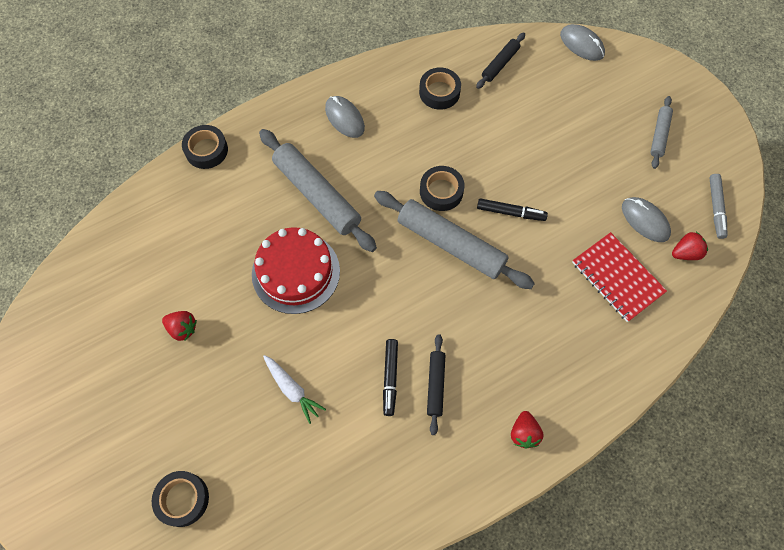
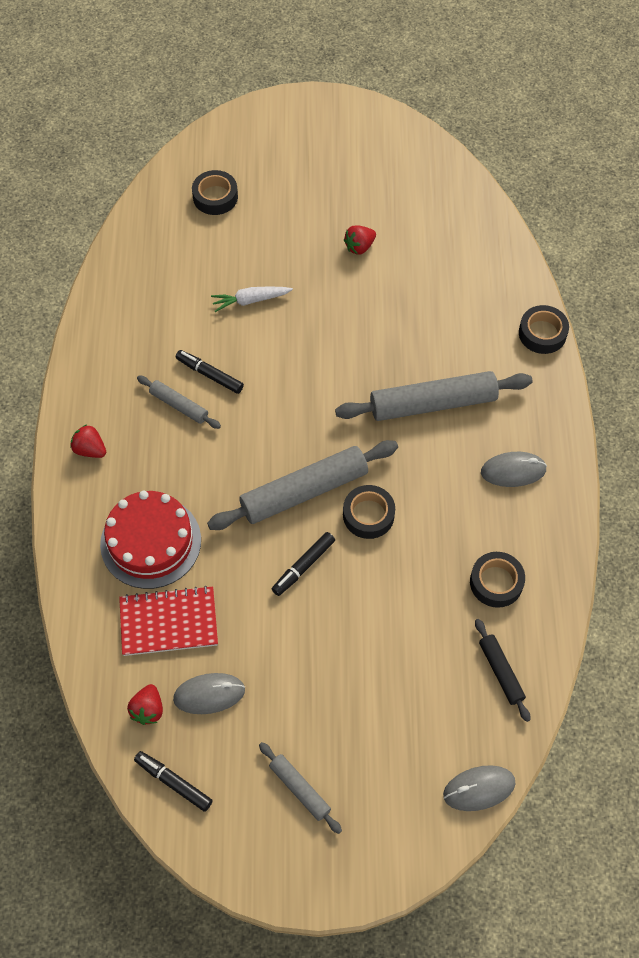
camera: 120 degrees right, 5 degrees down
(296, 272) = (359, 350): red cake -> red cake (150, 542)
(436, 385) = (179, 405): black rolling pin -> grey rolling pin
(716, 208) = (173, 782): grey marker -> black marker

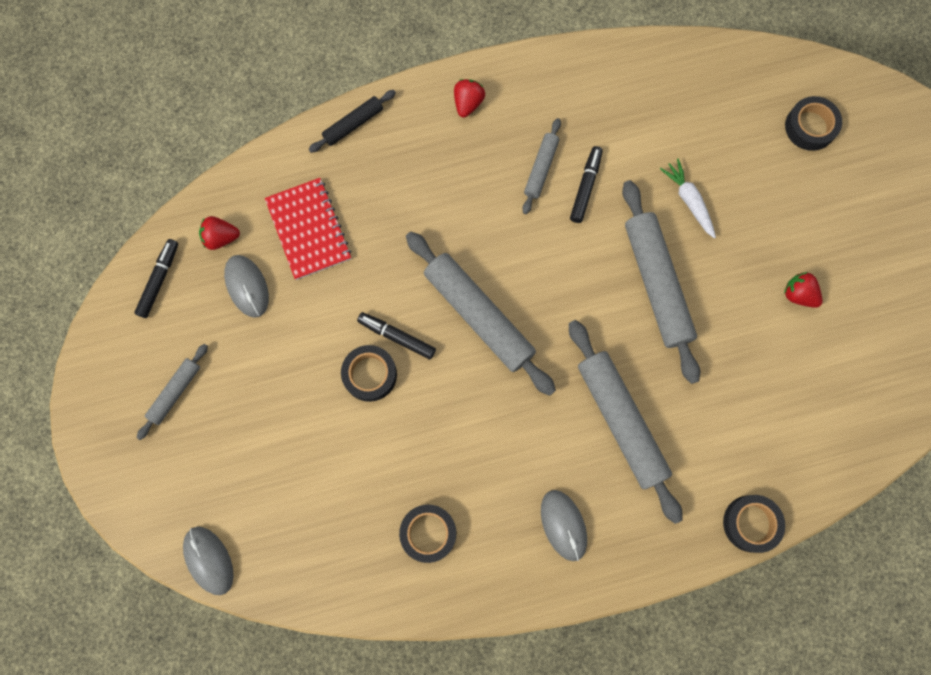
camera: 75 degrees right, 15 degrees up
(150, 542) = (385, 188): red cake -> none
(318, 345) = (656, 284): none -> grey rolling pin
(368, 515) = (470, 386): black tape -> black tape (370, 374)
(501, 672) = (332, 558): black rolling pin -> black rolling pin (353, 124)

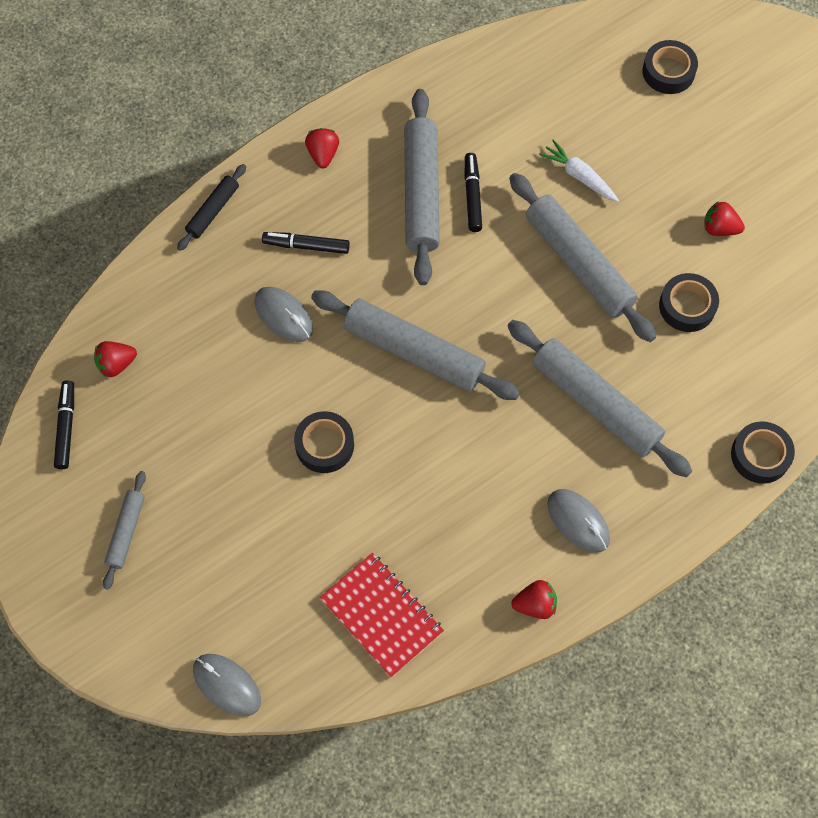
camera: 20 degrees left, 10 degrees down
(247, 286) = (162, 403): grey mouse -> grey mouse (283, 315)
(309, 229) = (206, 326): red notebook -> red notebook (382, 615)
(397, 337) = (338, 399): black marker -> black marker (306, 246)
(428, 533) = (445, 577): black tape -> black tape (687, 306)
(496, 587) = (535, 605): none -> red strawberry
(541, 168) = (421, 193): grey rolling pin -> grey rolling pin, size x1.95

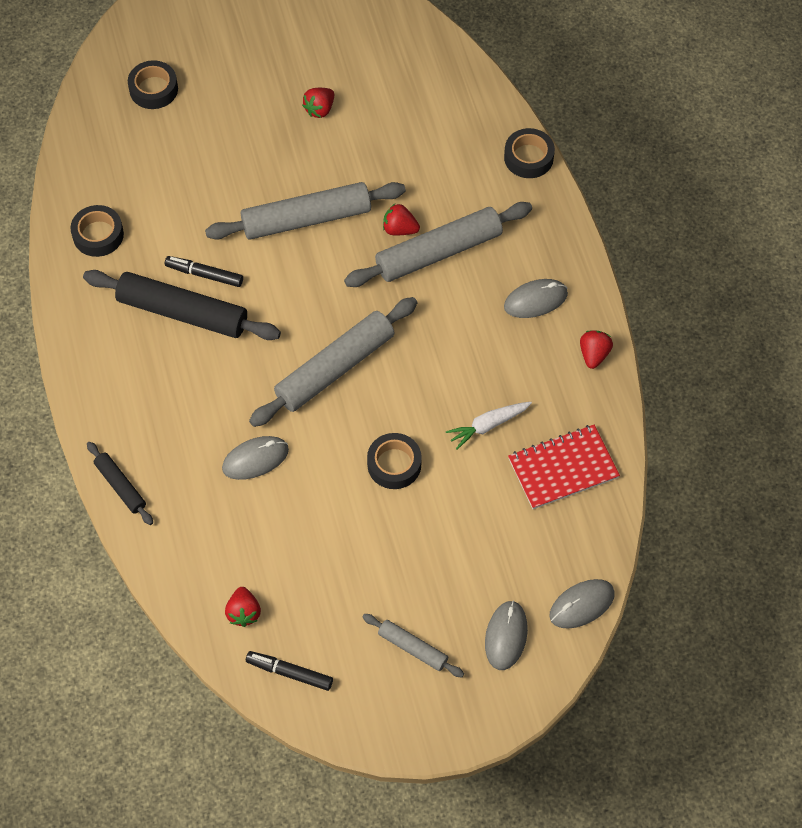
camera: 70 degrees left, 5 degrees down
(167, 618) = (506, 636): none -> grey mouse
(306, 246) = (193, 420): black marker -> none
(323, 154) = (105, 378): red strawberry -> red strawberry (399, 229)
(421, 193) = (182, 313): grey rolling pin -> black rolling pin
(579, 176) = (223, 189): white carrot -> white carrot (488, 425)
(687, 306) = (380, 158): black tape -> black tape (98, 235)

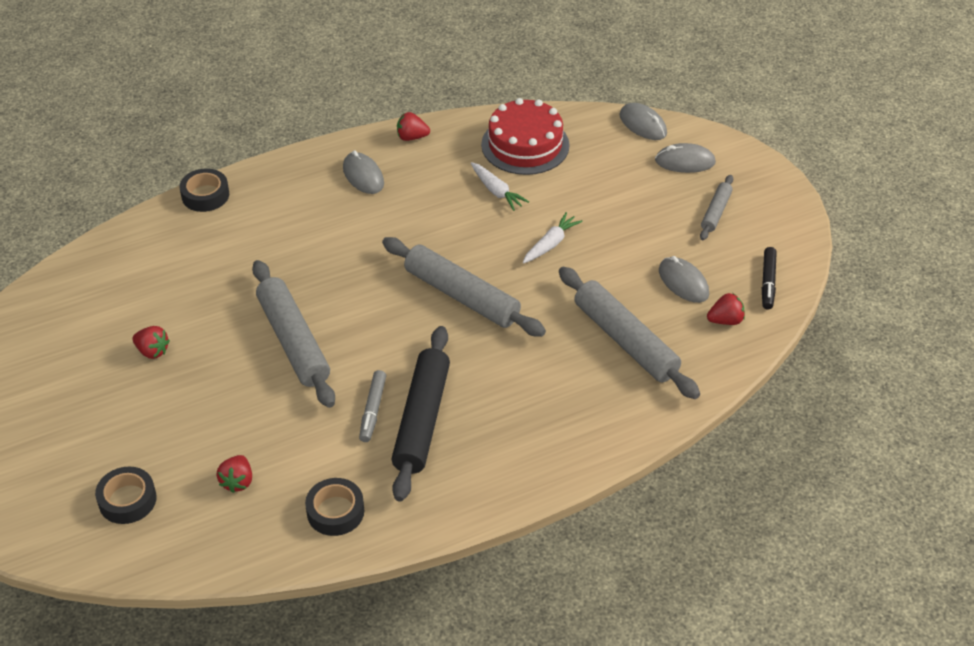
camera: 100 degrees left, 15 degrees down
(121, 486) = (630, 432): black rolling pin -> none
(204, 274) = (373, 410): black marker -> grey marker
(255, 459) = (572, 337): grey mouse -> grey mouse (683, 282)
(394, 464) = (550, 244): black tape -> white carrot
(399, 229) = (297, 272): red strawberry -> red strawberry (237, 481)
(438, 252) = (321, 242): grey rolling pin -> grey rolling pin (626, 340)
(563, 468) = (525, 145): red notebook -> red cake

